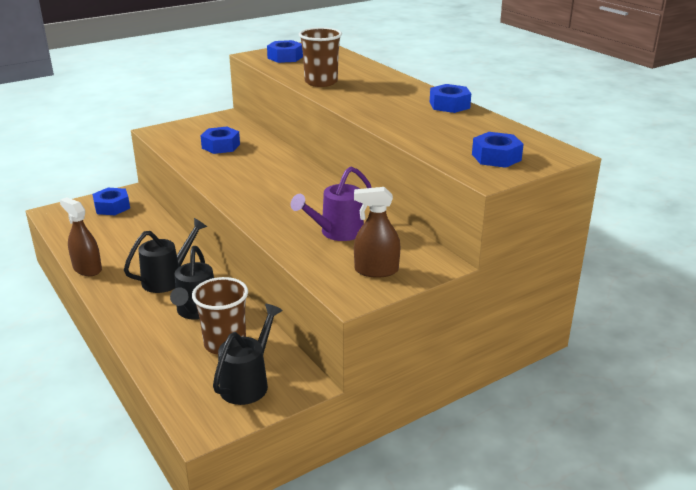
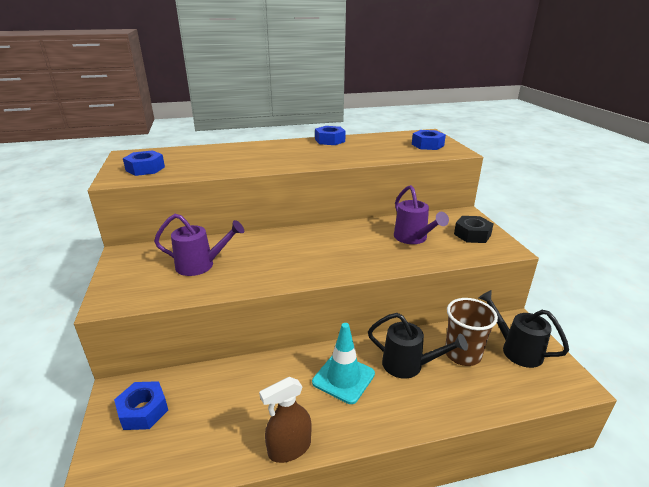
camera: 70 degrees left, 0 degrees up
(167, 279) = (343, 378): black watering can -> turquoise traffic cone
(221, 146) = (200, 265): blue nut -> purple watering can
(321, 82) = (235, 165): brown cup -> none
(376, 270) = (472, 234): brown spray bottle -> black nut

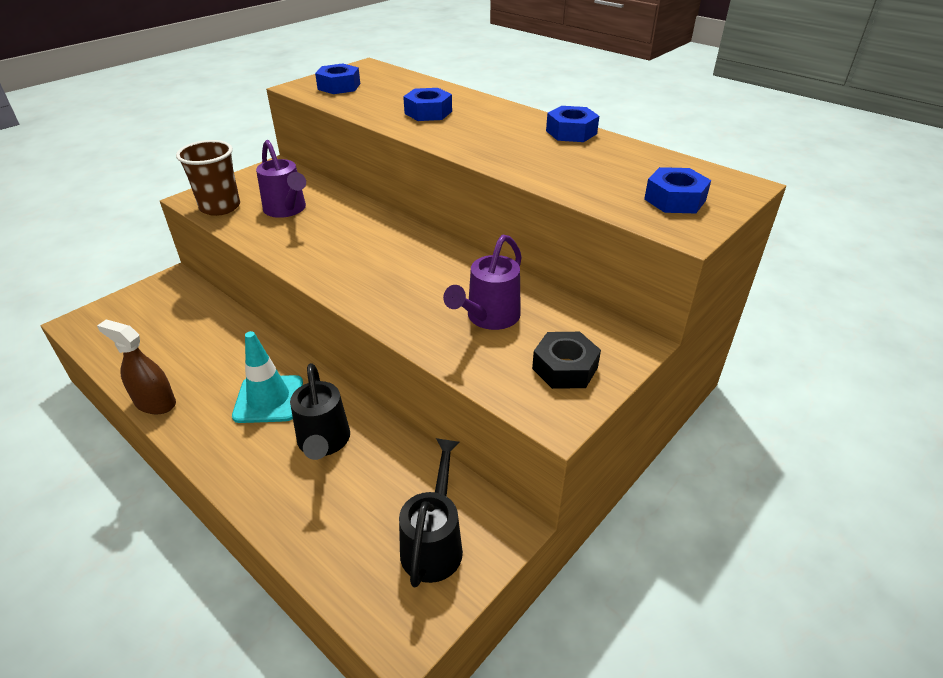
camera: 55 degrees right, 10 degrees up
(143, 410) = (158, 303): blue nut -> blue nut (428, 112)
(462, 354) = (380, 486): brown cup -> brown cup (220, 207)

